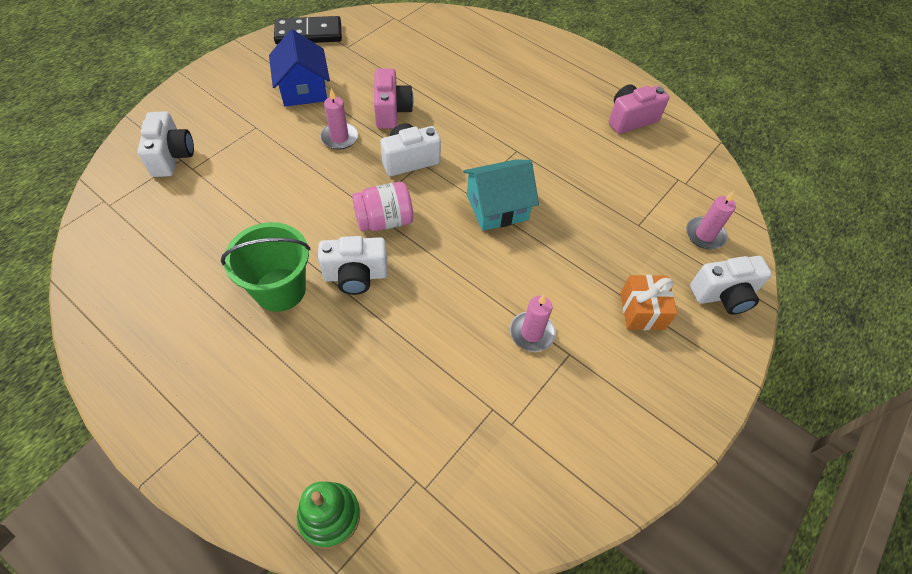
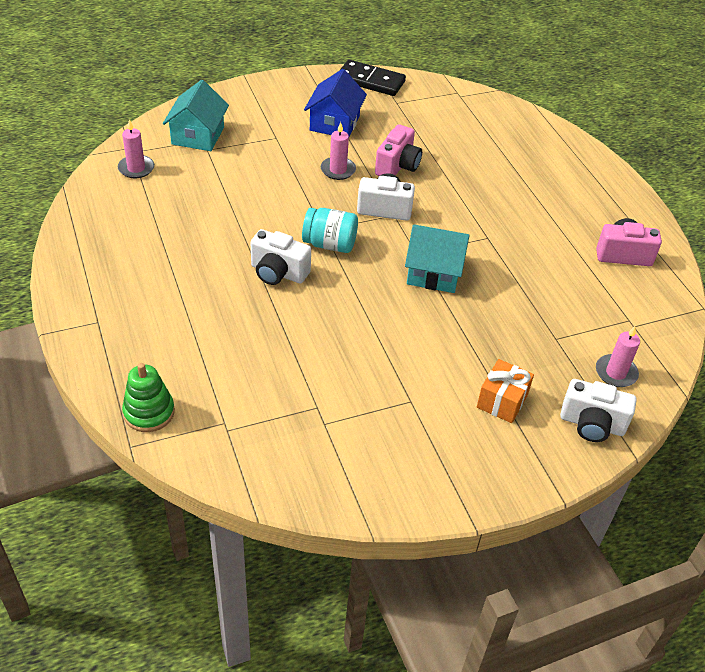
camera: 30 degrees right, 10 degrees down
(172, 157) = (198, 135): white camera -> turquoise house
(280, 289) = (214, 258): green bucket -> none
(384, 221) = (330, 244): pink jar -> turquoise jar
(531, 333) = (390, 372): pink candle -> pink candle (136, 168)

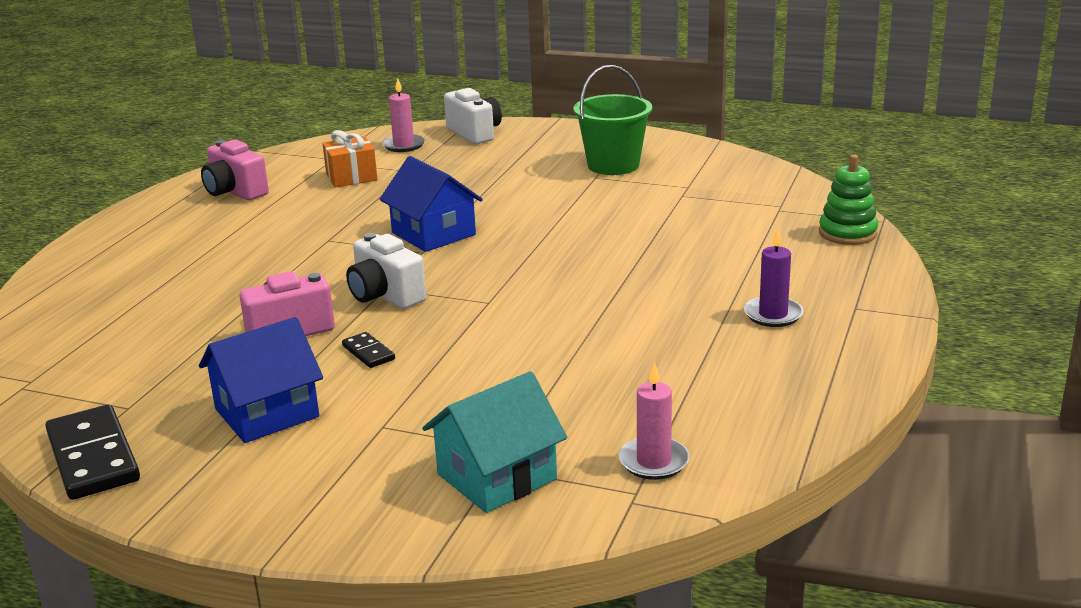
camera: 135 degrees left, 20 degrees down
(146, 291) = (773, 315): none -> purple candle
(278, 273) = (596, 283): white camera -> none
(330, 244) = (502, 287): turquoise jar -> none
(338, 170) = (368, 352): pink candle -> black domino
(416, 428) = (613, 165): none -> green bucket
(434, 273) = (433, 234): turquoise house -> blue house
(502, 401) = (520, 158): orange gift -> orange gift (351, 177)

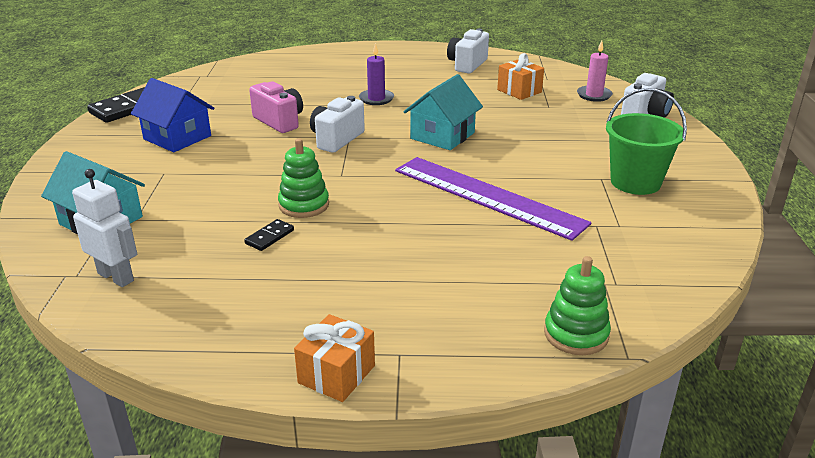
camera: 70 degrees right, 5 degrees up
(235, 192) = (467, 65): pink camera -> white camera
(368, 352) = (255, 150): black domino -> black domino (269, 237)
(433, 234) = (442, 136): blue house -> turquoise house
(549, 330) = (304, 205): none -> green stacking toy
(596, 232) = (487, 196): none -> purple ruler
(653, 461) = (116, 277): pink candle -> white robot
(773, 315) = (366, 305): purple candle -> purple candle (376, 99)
(878, 339) = (336, 374): none -> orange gift

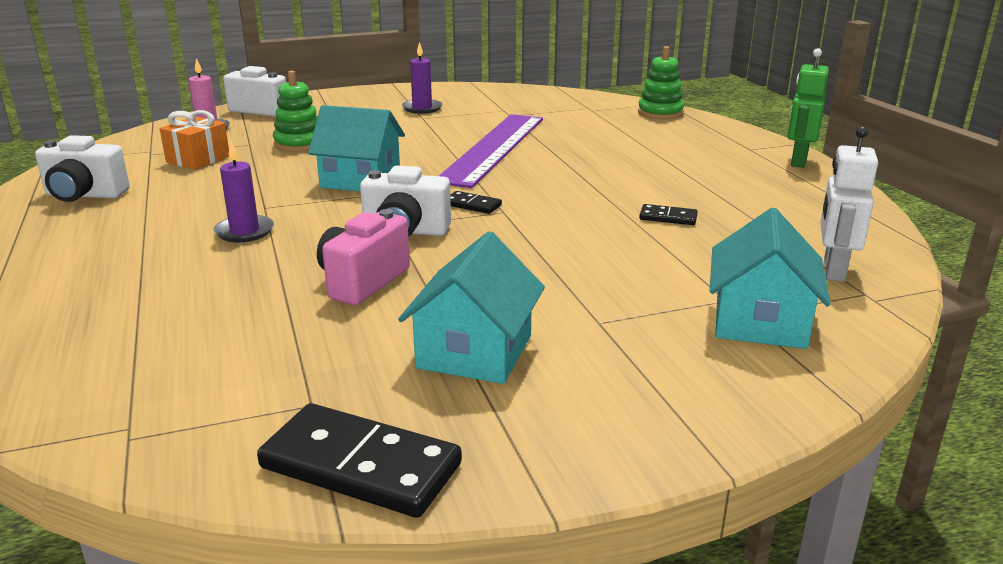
camera: 110 degrees left, 5 degrees down
(177, 137) = (474, 352): blue house -> turquoise house
(304, 205) = (589, 215): green stacking toy -> green stacking toy (299, 143)
(336, 374) = (798, 161): orange gift -> green robot
(361, 166) = (472, 205): none -> black domino
(635, 182) = (422, 108): green bucket -> purple candle

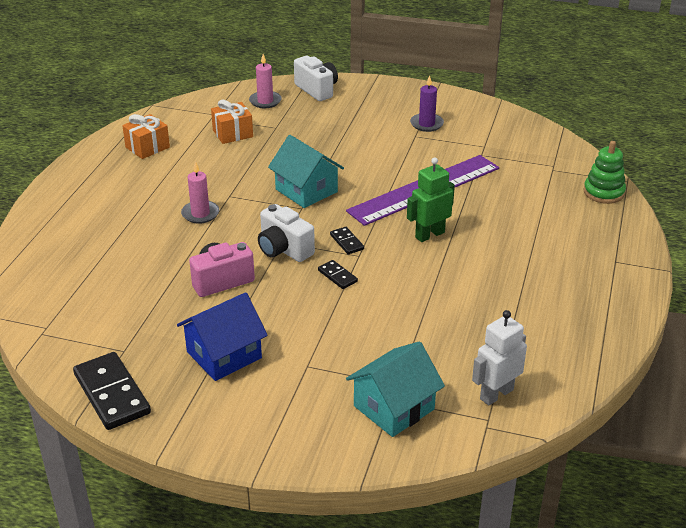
camera: 35 degrees right, 10 degrees up
(84, 195) = (147, 147): white camera -> orange gift
(244, 231) = (200, 214): purple candle -> pink candle
(299, 143) = (305, 138): green stacking toy -> none
(474, 352) = (224, 355): turquoise house -> blue house
(668, 217) = (454, 304): black domino -> black domino (337, 276)
(798, 161) = (633, 289): green robot -> green robot (429, 235)

